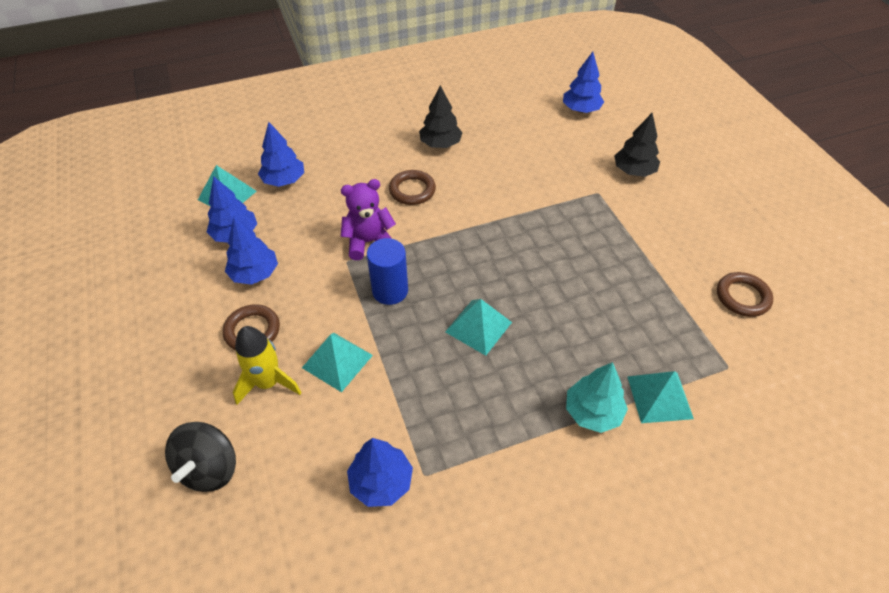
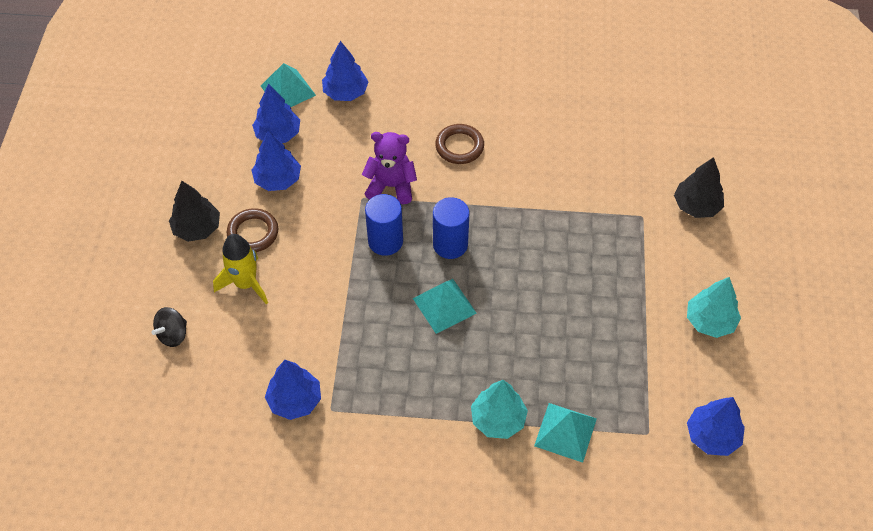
camera: 25 degrees right, 5 degrees up
(209, 468) = (173, 334): black spinning top -> black spinning top, size x0.66
(337, 361) = (309, 288): turquoise pyramid -> none
(440, 144) = (515, 104): black tree -> black tree (197, 228)
(452, 272) = (450, 244): none -> blue cylinder
(581, 110) = (688, 114): blue tree -> blue tree (712, 436)
(708, 253) = (710, 321): none -> turquoise tree
(742, 297) = (711, 377): brown ring -> none

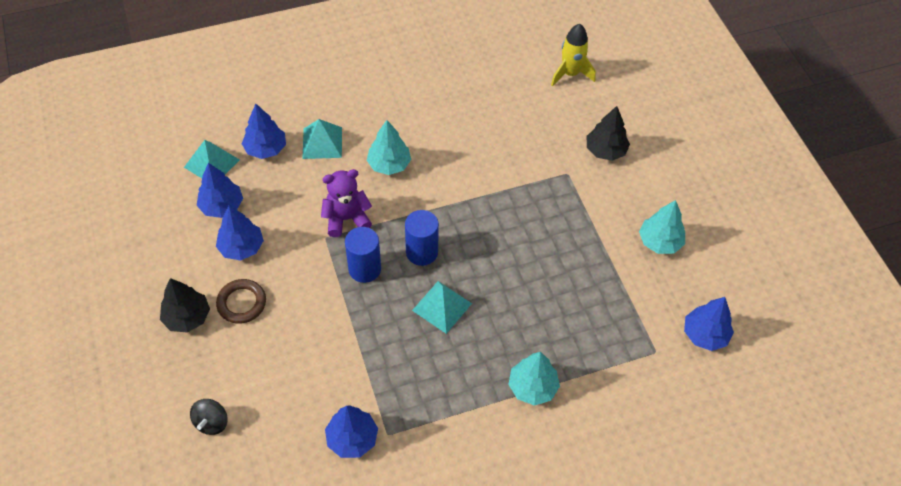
camera: 25 degrees left, 0 degrees up
(246, 284) = (257, 351): yellow rocket -> yellow rocket (570, 74)
(459, 146) = (389, 164): brown ring -> turquoise tree
(565, 432) = (591, 376): turquoise pyramid -> turquoise pyramid (322, 142)

